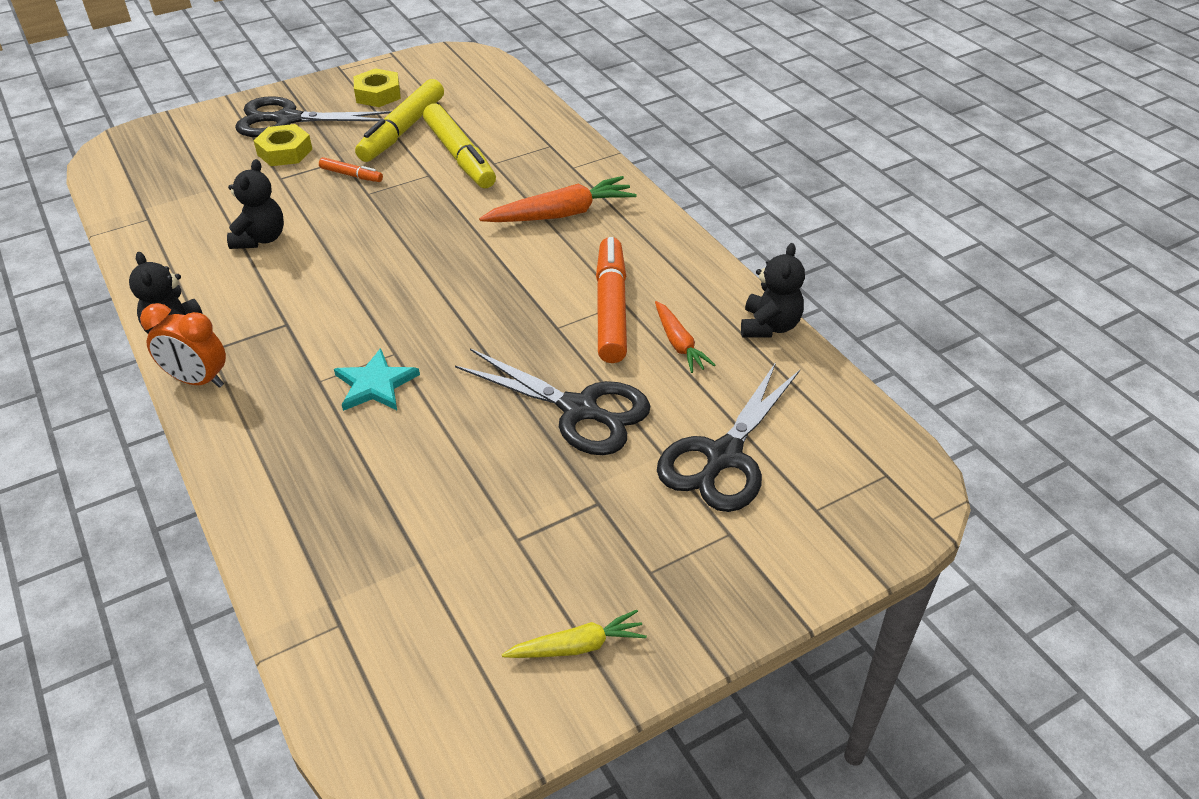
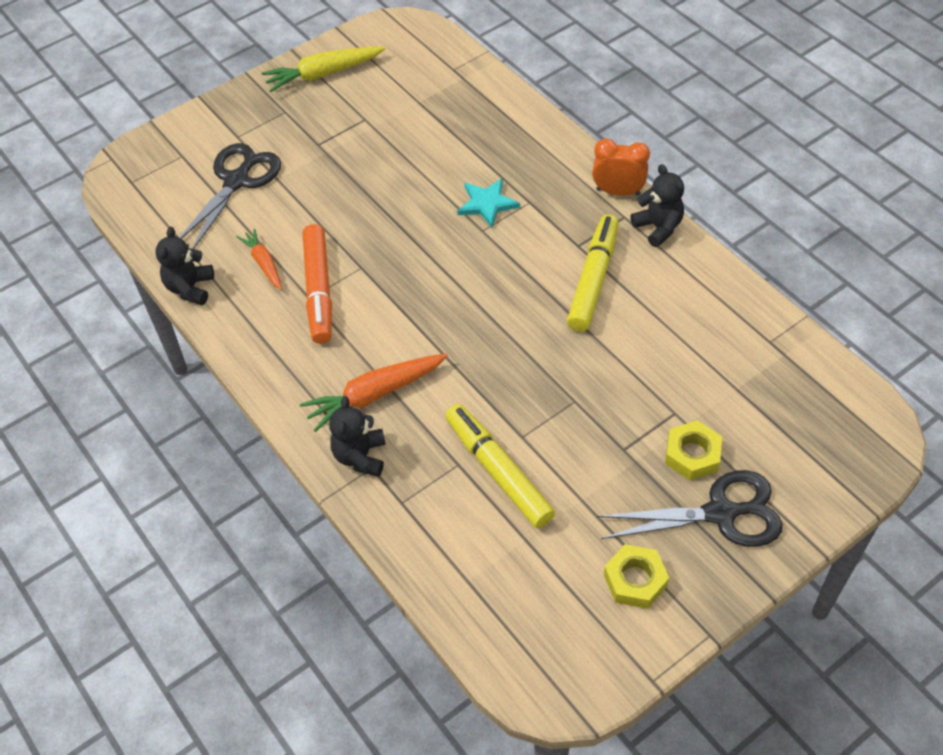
camera: 175 degrees right, 10 degrees up
(260, 239) = (648, 329): black teddy bear -> black teddy bear (360, 456)
(351, 175) = (603, 426): orange marker -> none
(402, 130) = (577, 509): yellow marker -> yellow marker (593, 279)
(577, 646) = (323, 74): yellow carrot -> yellow carrot, size x1.65
(579, 410) = (336, 202): black scissors -> none

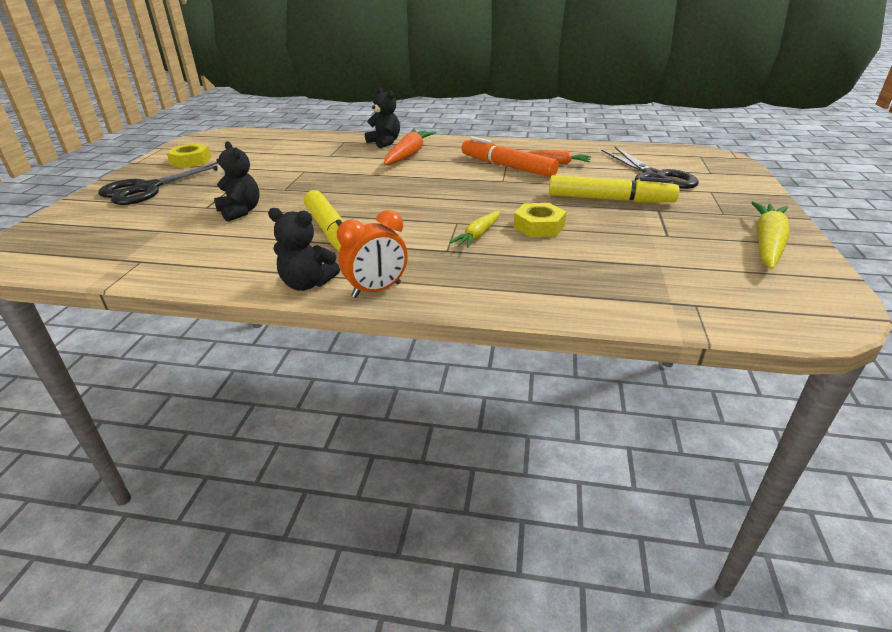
camera: 135 degrees right, 20 degrees down
(190, 288) = (571, 145): black teddy bear -> black teddy bear (240, 211)
(487, 204) = (478, 235): turquoise star -> yellow carrot
(498, 471) = (304, 160): yellow marker -> yellow marker (610, 200)
(692, 455) = (181, 198): yellow nut -> yellow nut (539, 226)

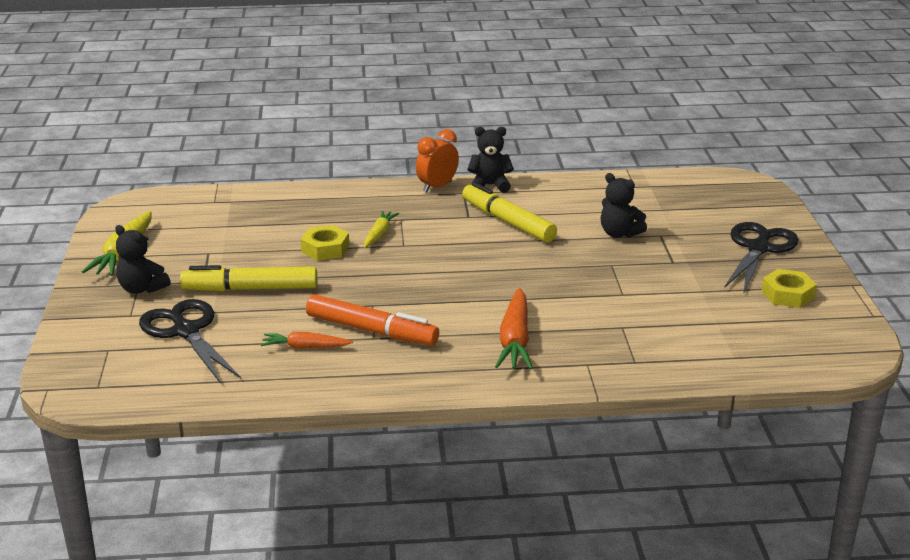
camera: 165 degrees right, 5 degrees down
(384, 142) = (571, 365): black teddy bear -> black teddy bear (142, 289)

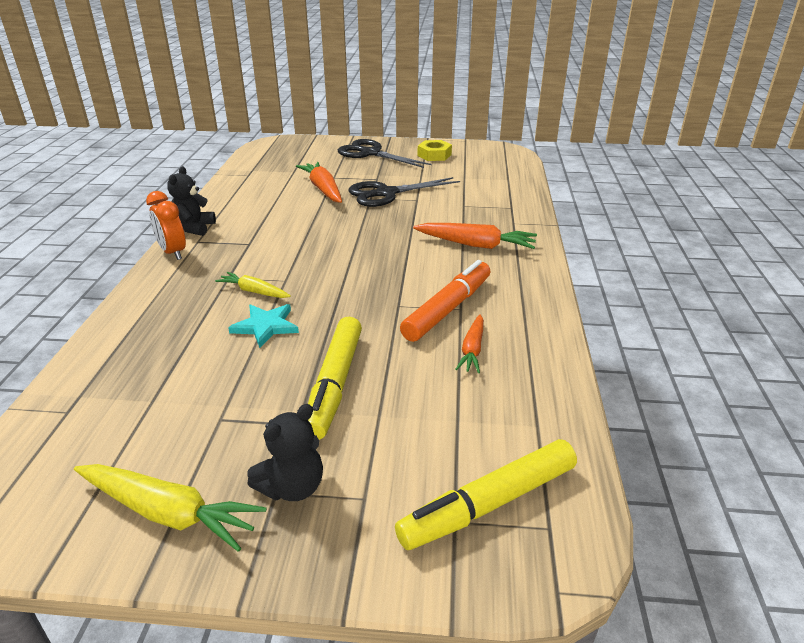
camera: 80 degrees left, 5 degrees up
(186, 331) = (421, 440): black scissors -> black scissors (386, 193)
(325, 249) = (265, 326): yellow nut -> turquoise star
(508, 222) = (273, 227): yellow marker -> yellow marker (488, 503)
(619, 234) = (323, 189): black teddy bear -> orange carrot

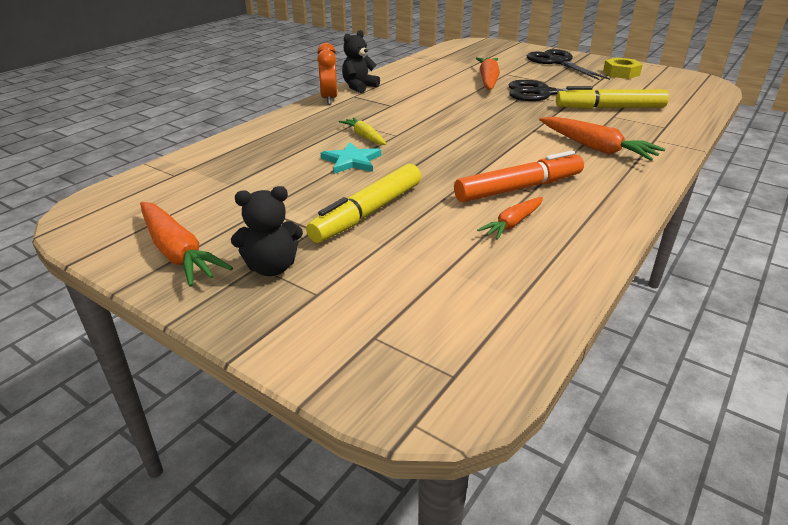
camera: 30 degrees right, 0 degrees up
(168, 512) = (177, 252): yellow carrot -> orange carrot
(488, 503) = (415, 337): yellow marker -> yellow marker (609, 108)

